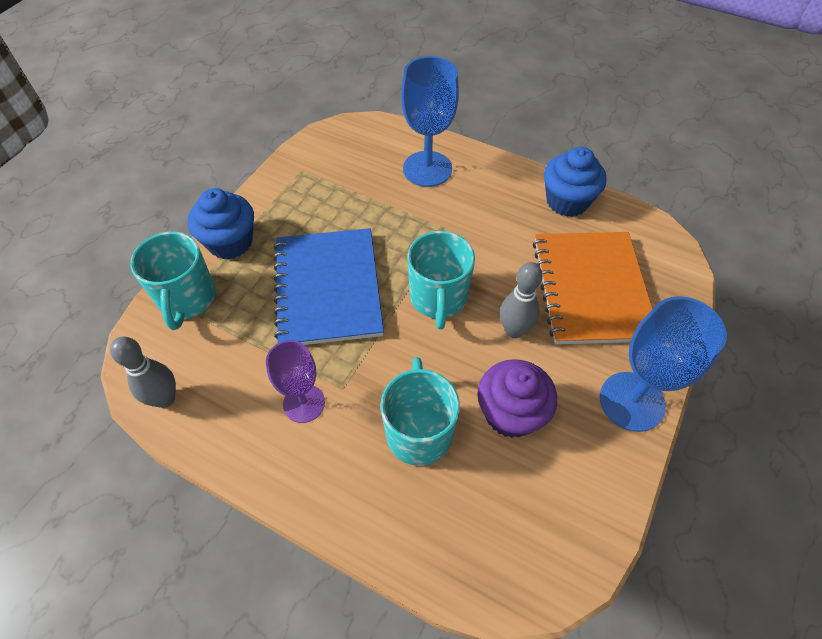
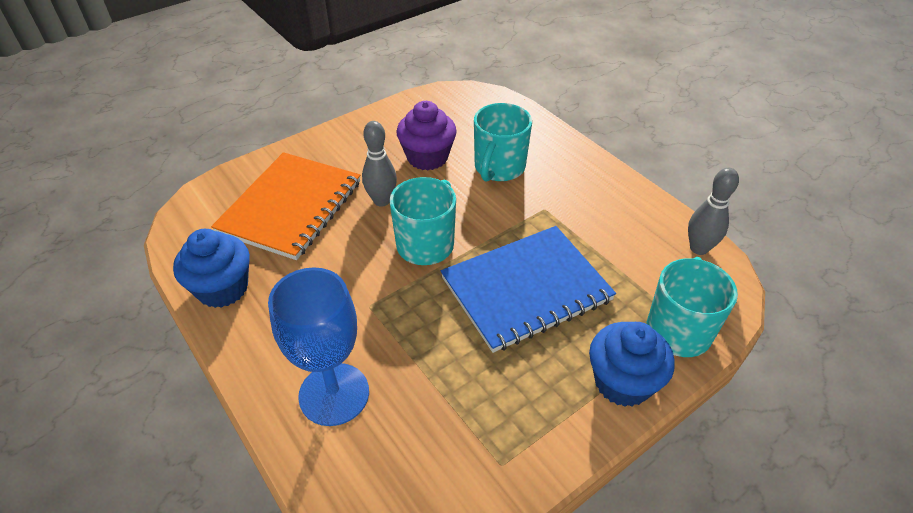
camera: 155 degrees left, 10 degrees down
(304, 403) = (579, 209): purple goblet -> none
(328, 288) = (526, 289): blue notebook -> blue notebook turned 45 degrees clockwise
(632, 401) = (340, 138): blue goblet -> none

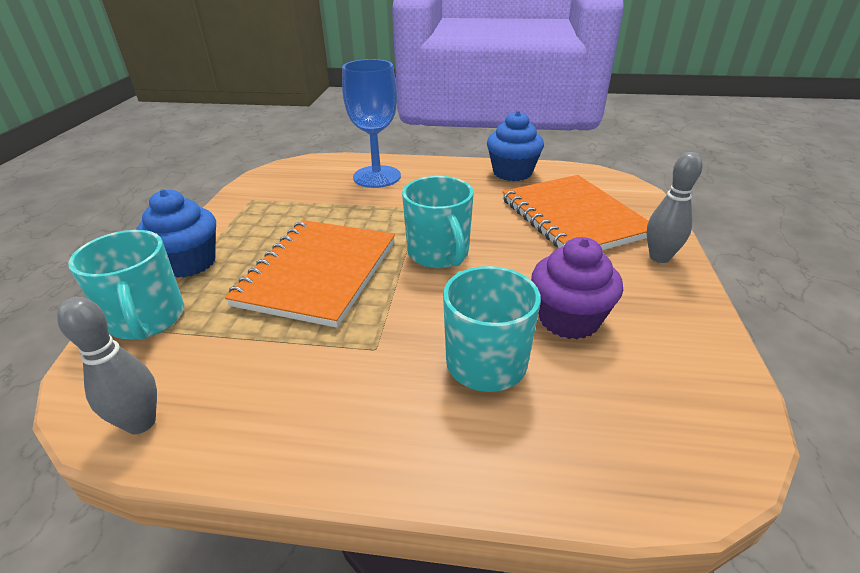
camera: 135 degrees right, 10 degrees down
(382, 201) = (527, 259): grey bowling pin -> grey bowling pin (659, 257)
(526, 289) = (318, 273): blue notebook -> orange notebook

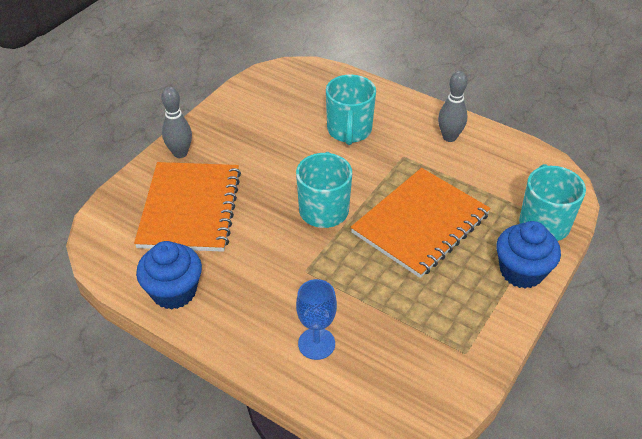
camera: 155 degrees left, 10 degrees up
(141, 423) = (532, 158): grey bowling pin -> grey bowling pin (449, 137)
(377, 177) = (316, 343): blue goblet -> blue goblet, size x0.65
(568, 319) = (284, 136): purple cupcake -> none

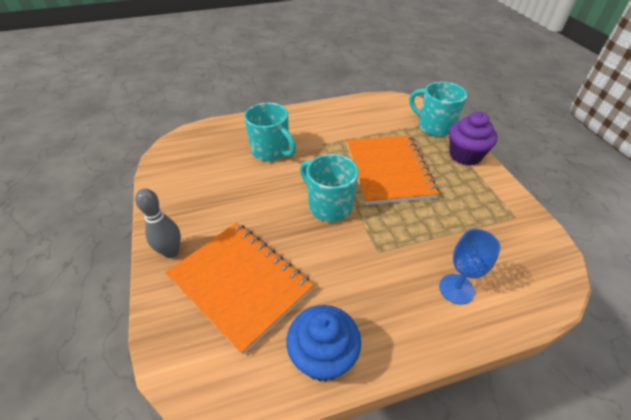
camera: 50 degrees left, 0 degrees up
(449, 137) = (329, 118): grey bowling pin -> none
(521, 271) = (465, 155): blue cupcake -> purple cupcake

